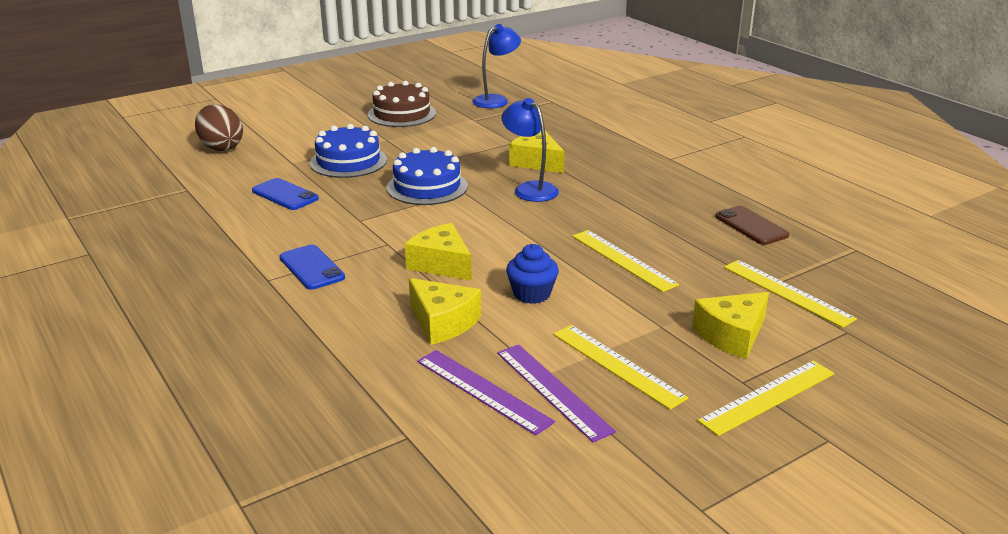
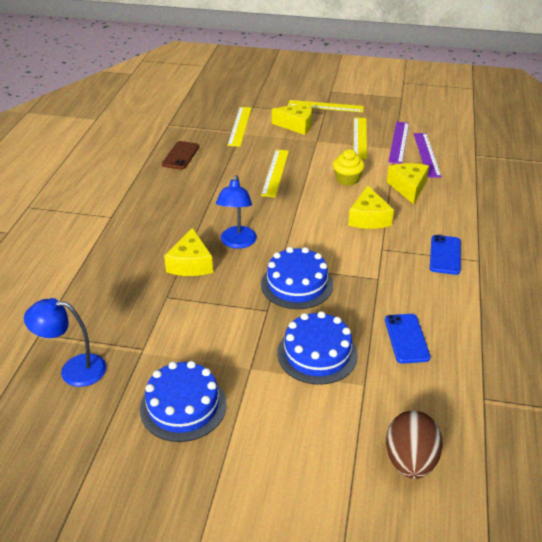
camera: 135 degrees left, 10 degrees up
(402, 114) = (183, 406): brown cake -> blue cake
(532, 294) = (347, 179): blue cupcake -> yellow cupcake

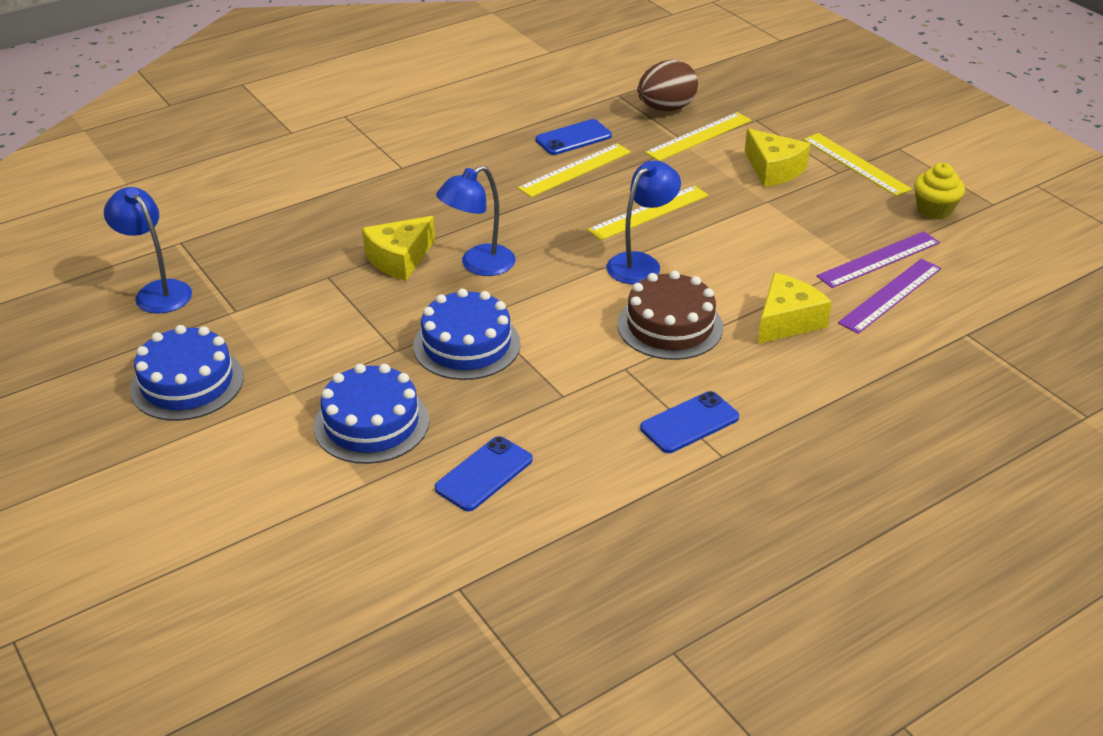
camera: 45 degrees right, 0 degrees up
(181, 155) = (573, 138): brown phone -> blue phone
(310, 197) = (641, 263): none -> blue lamp
(347, 179) = (723, 267): yellow cupcake -> yellow cupcake (934, 209)
(360, 137) = (833, 226): yellow ruler -> yellow ruler (575, 170)
(368, 218) = (670, 326): yellow cheese -> brown cake
(410, 461) = (287, 580): brown egg -> brown egg (666, 108)

